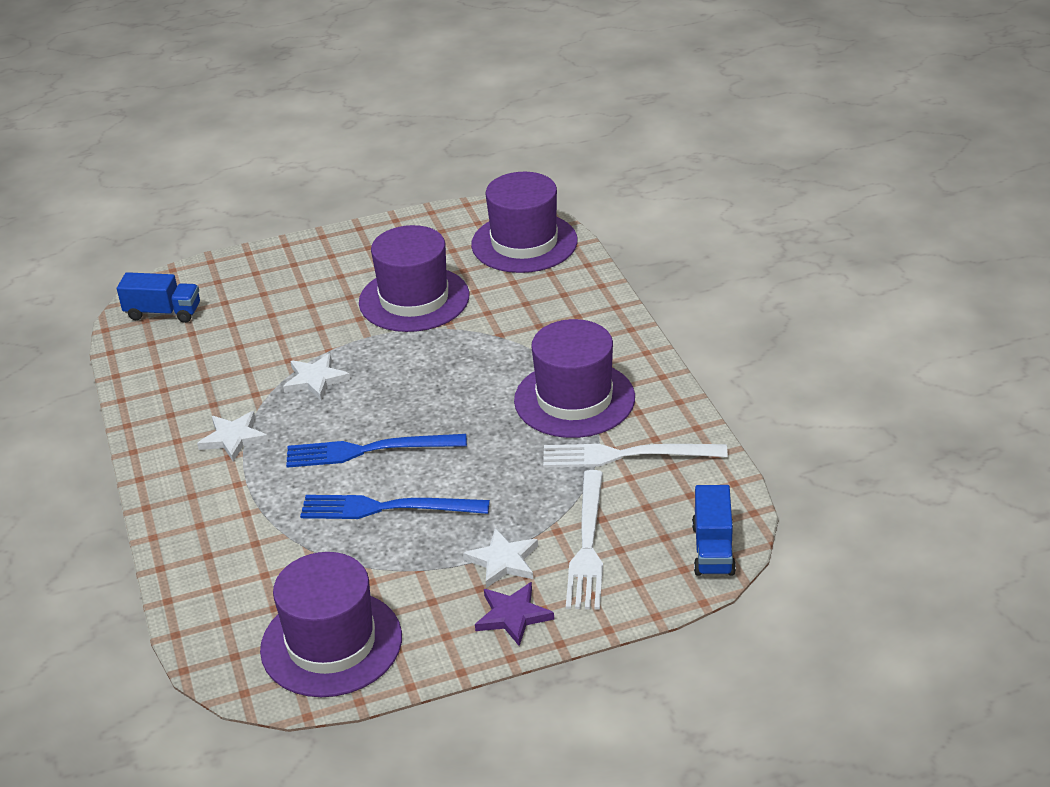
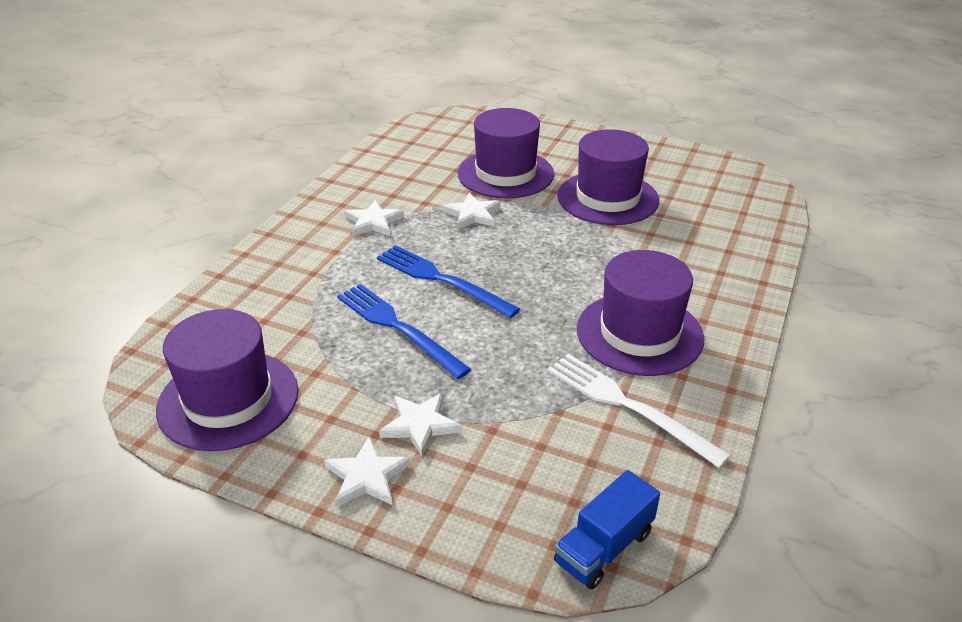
camera: 40 degrees right, 0 degrees up
(163, 312) = (441, 129): blue truck -> none
(513, 616) = (367, 476): purple star -> white star
(524, 243) = (740, 201): purple hat -> purple hat (505, 174)
(587, 544) = (500, 460): white fork -> none

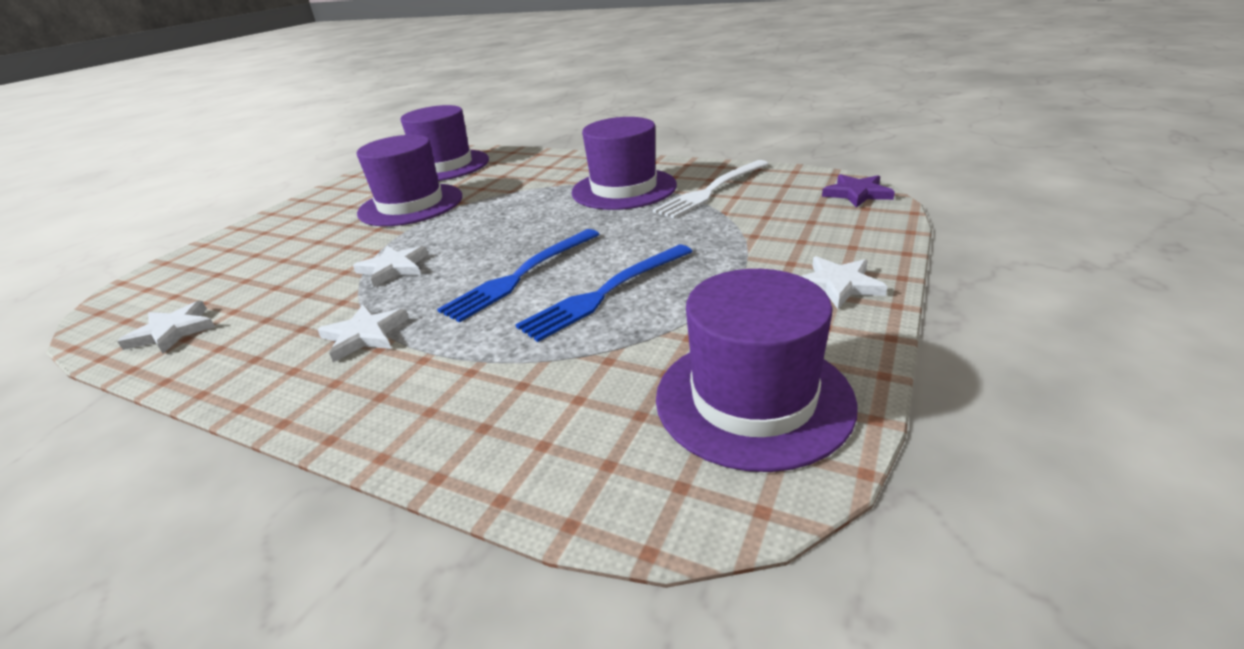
camera: 85 degrees left, 5 degrees down
(420, 425) = (758, 266): white star -> white star (172, 331)
(505, 174) = (316, 255): purple hat -> purple hat (444, 166)
(604, 547) = (857, 193): blue truck -> purple star

